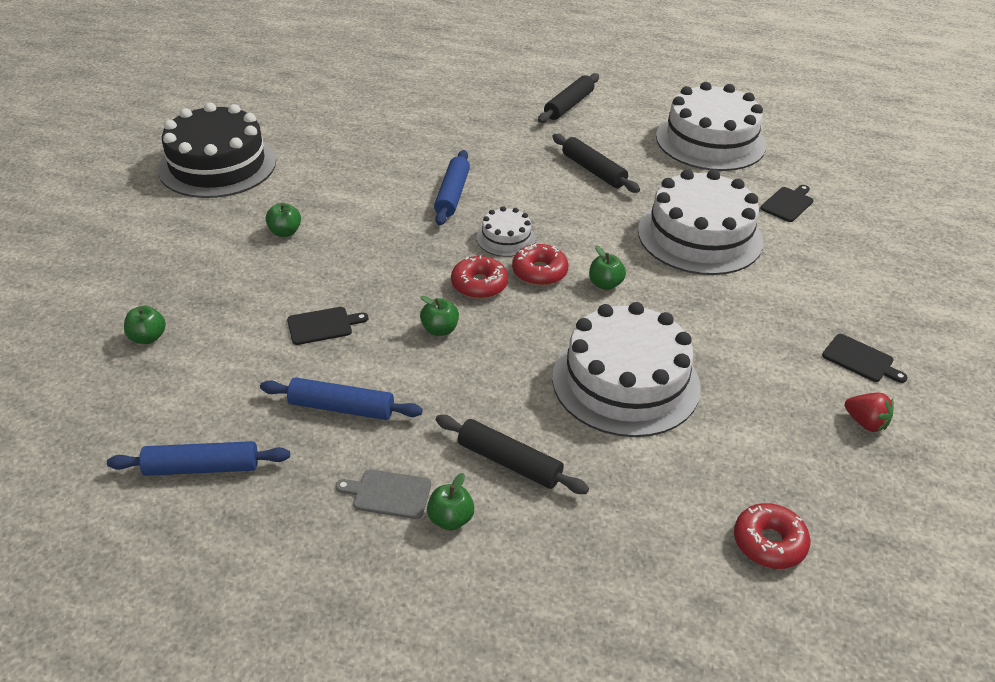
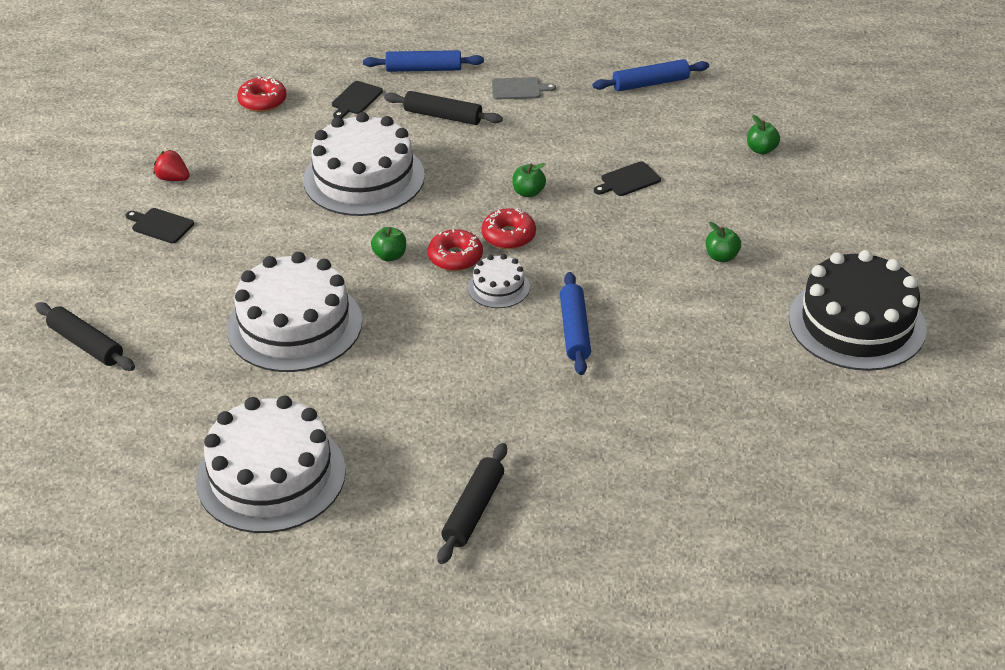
camera: 170 degrees right, 0 degrees up
(341, 408) = (578, 128): blue rolling pin -> blue rolling pin (423, 69)
(450, 519) = (472, 83): green apple -> none
(593, 171) = (421, 394): black rolling pin -> black rolling pin (86, 344)
(788, 203) = (187, 386): black cutting board -> black cutting board (356, 99)

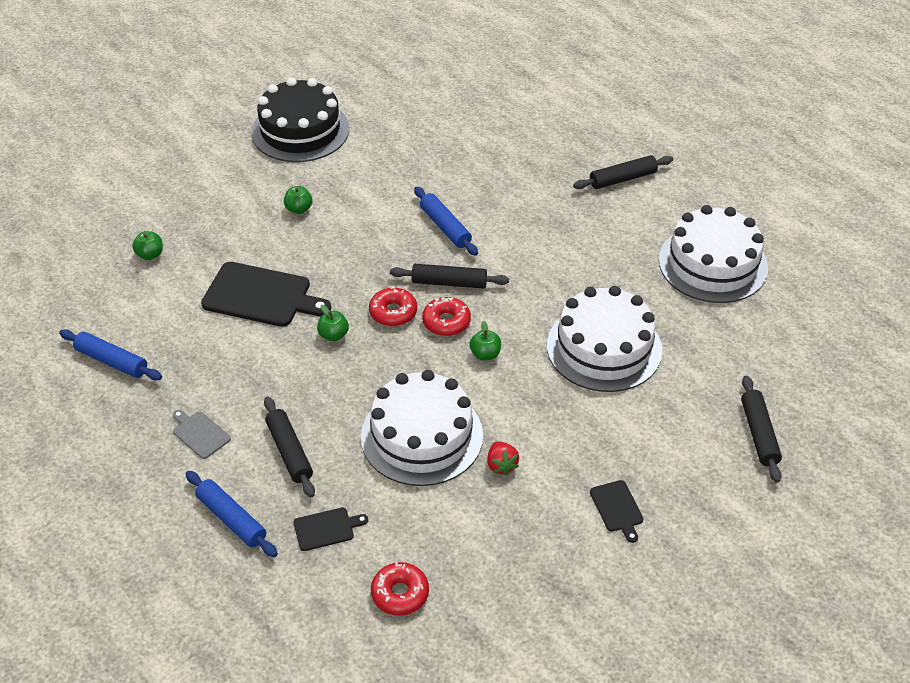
camera: 135 degrees left, 5 degrees up
(173, 178) = (563, 555): red strawberry -> red strawberry (501, 465)
(498, 287) = (449, 282): white cake -> black rolling pin
(574, 330) = (445, 227): blue rolling pin -> blue rolling pin turned 75 degrees counterclockwise
(628, 180) = (261, 296): black cutting board -> black cutting board, size x2.02

